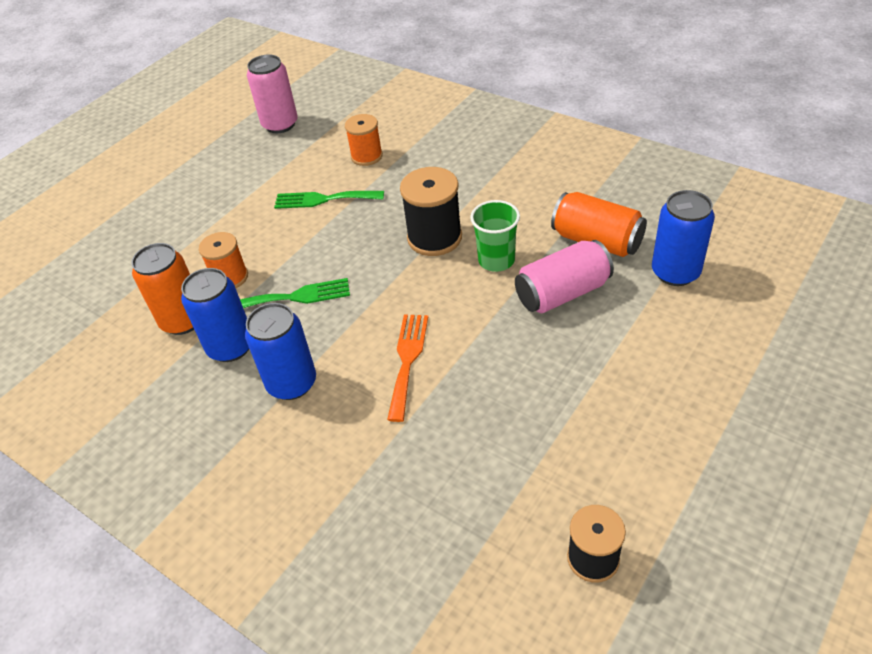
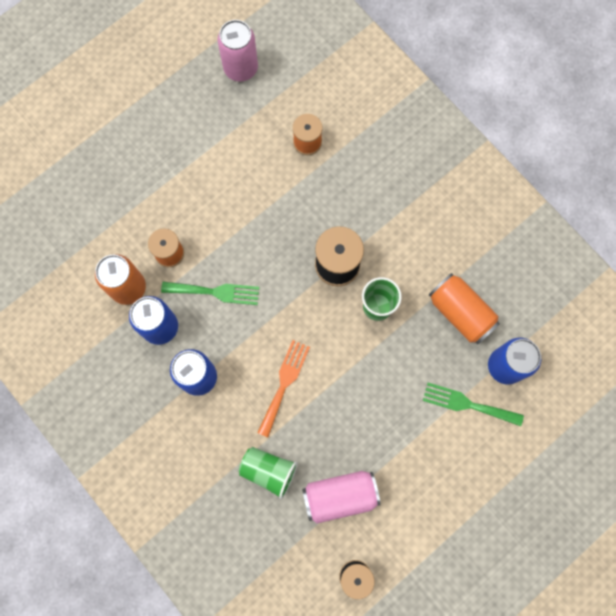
camera: 10 degrees right, 30 degrees up
(323, 199) = (259, 186): green fork -> green fork (467, 404)
(417, 460) = (269, 471): none -> green cup
(562, 293) = (414, 358): pink can -> pink can (340, 496)

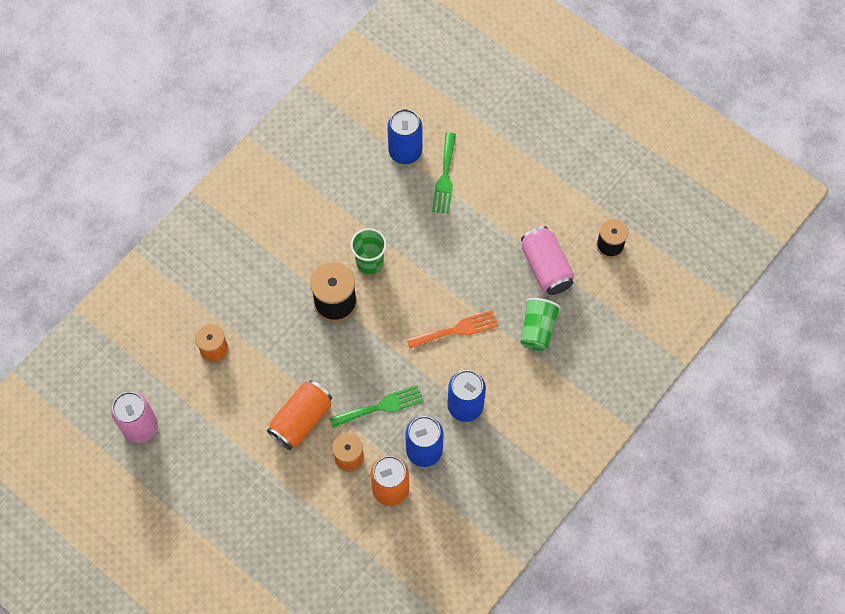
camera: 100 degrees left, 10 degrees down
(215, 292) = (381, 406): green fork -> green fork turned 75 degrees clockwise
(284, 383) = (456, 330): orange fork -> orange fork turned 150 degrees clockwise
(460, 312) = (363, 193): orange can -> orange can (301, 420)

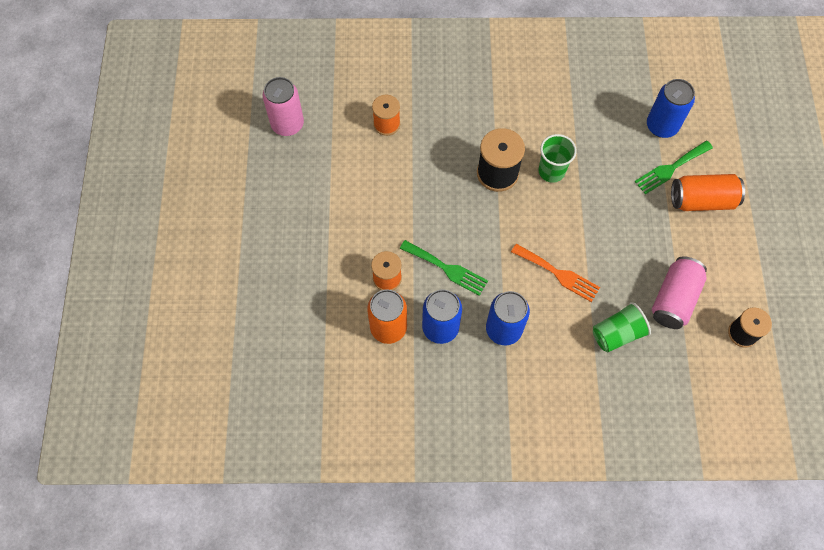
camera: 50 degrees right, 0 degrees up
(301, 420) = (386, 222): orange can -> orange can (702, 200)

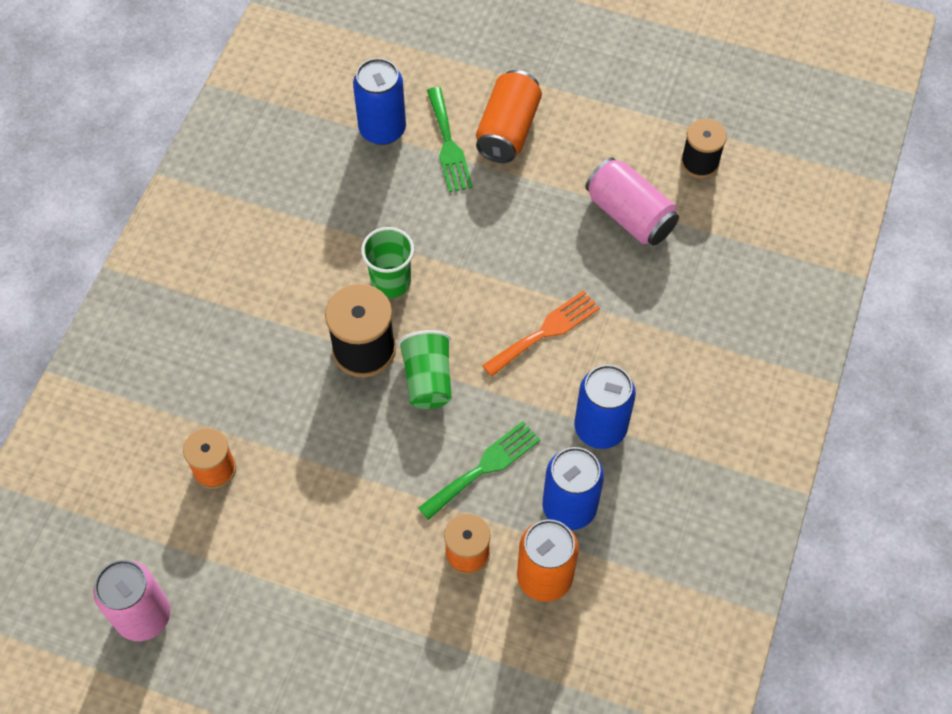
camera: 70 degrees left, 5 degrees down
(617, 333) = (653, 296): green cup -> green cup (428, 379)

